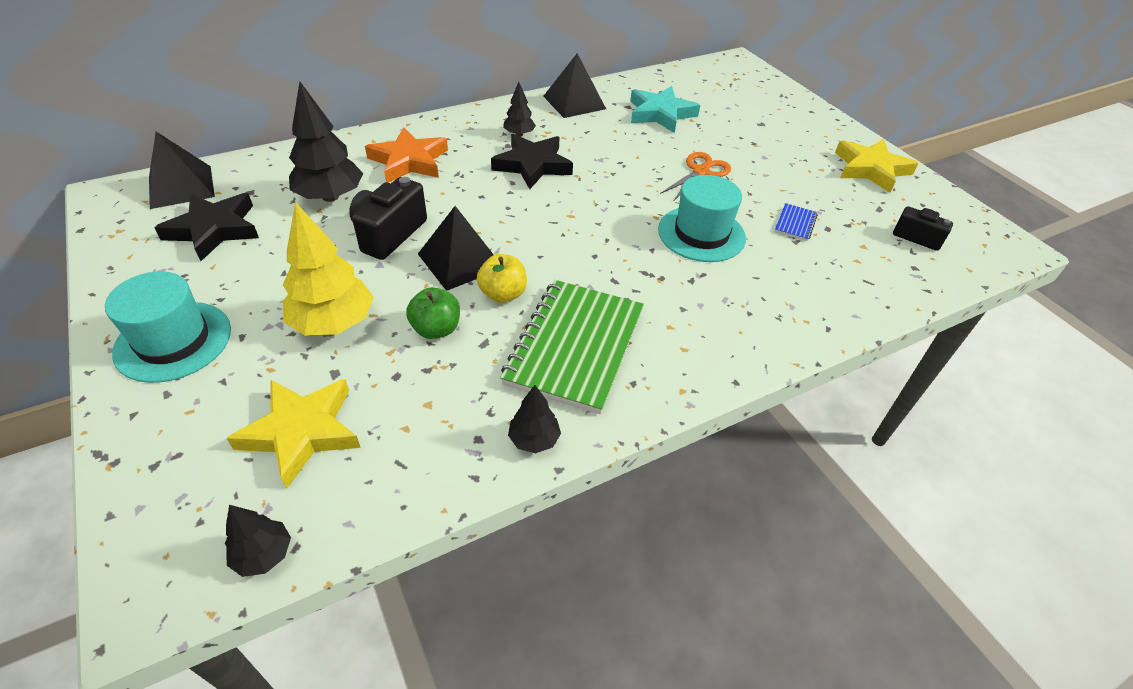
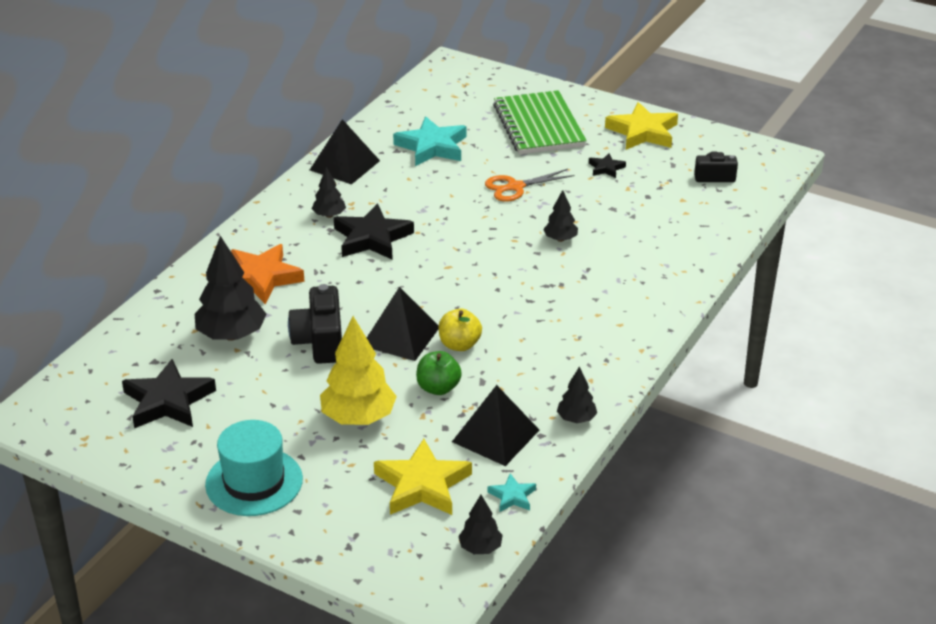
camera: 30 degrees left, 10 degrees down
(181, 186) = (84, 383): black pyramid -> black pyramid (495, 436)
(369, 503) = (512, 496): none -> turquoise star
(574, 346) = (546, 355): green notebook -> green notebook (538, 126)
(701, 171) = (514, 187): orange scissors -> orange scissors turned 120 degrees counterclockwise
(701, 234) = (560, 239): turquoise hat -> black tree
(795, 223) = (621, 202): blue notebook -> none
(806, 187) = (606, 168): none -> black star

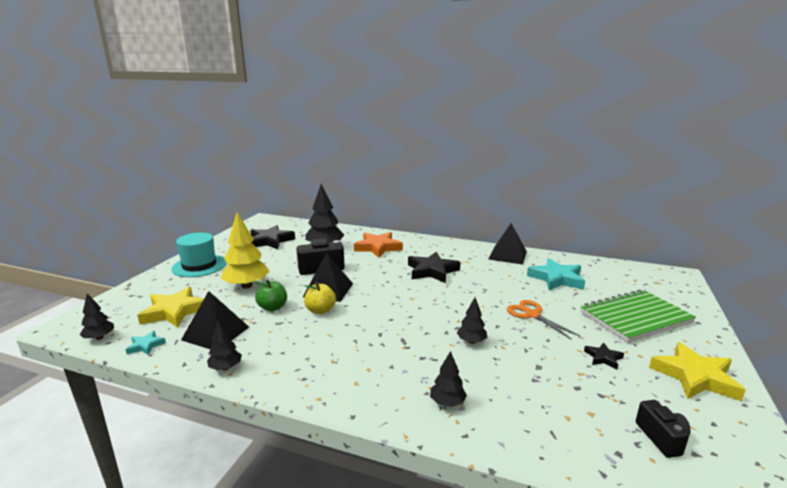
camera: 80 degrees right, 15 degrees down
(329, 215) = (449, 257): black tree -> black tree (447, 402)

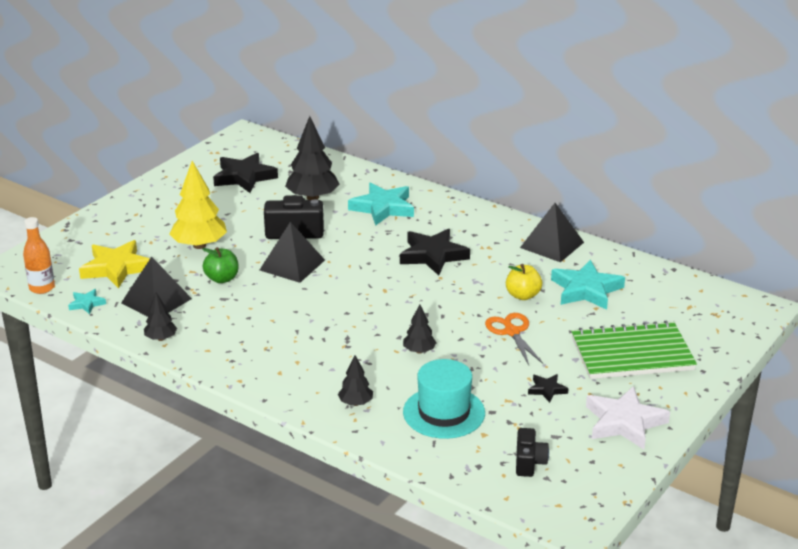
camera: 15 degrees right, 10 degrees up
(99, 337) = (42, 288): black tree -> orange bottle
(199, 266) = (148, 207): turquoise hat -> turquoise hat (444, 412)
(320, 310) = (273, 290): yellow apple -> yellow apple (523, 295)
(378, 247) = (383, 208): orange star -> turquoise star
(695, 377) = (624, 422): yellow star -> white star

